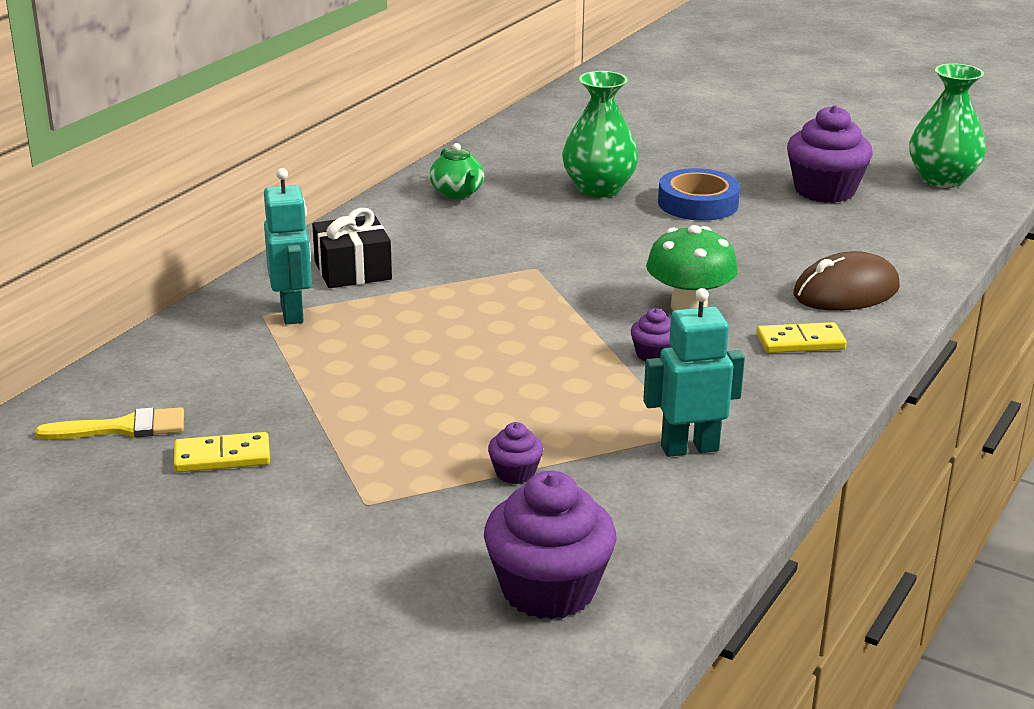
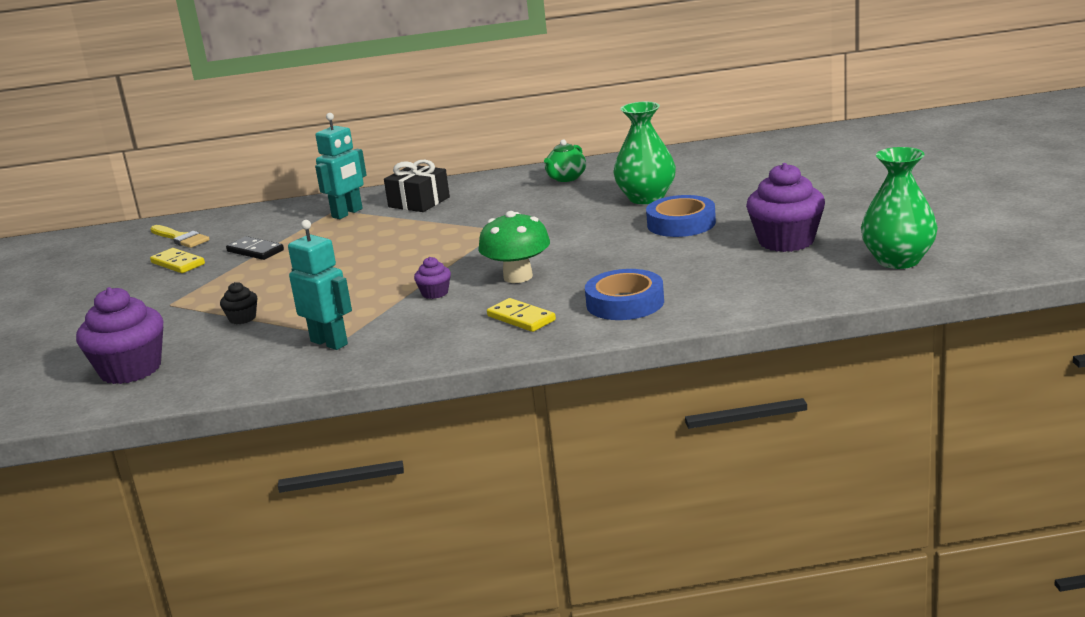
camera: 55 degrees right, 5 degrees down
(295, 399) = (255, 251): none -> black domino
(515, 473) = (242, 318): purple cupcake -> black cupcake
(846, 291) = (625, 303): brown mouse -> blue tape

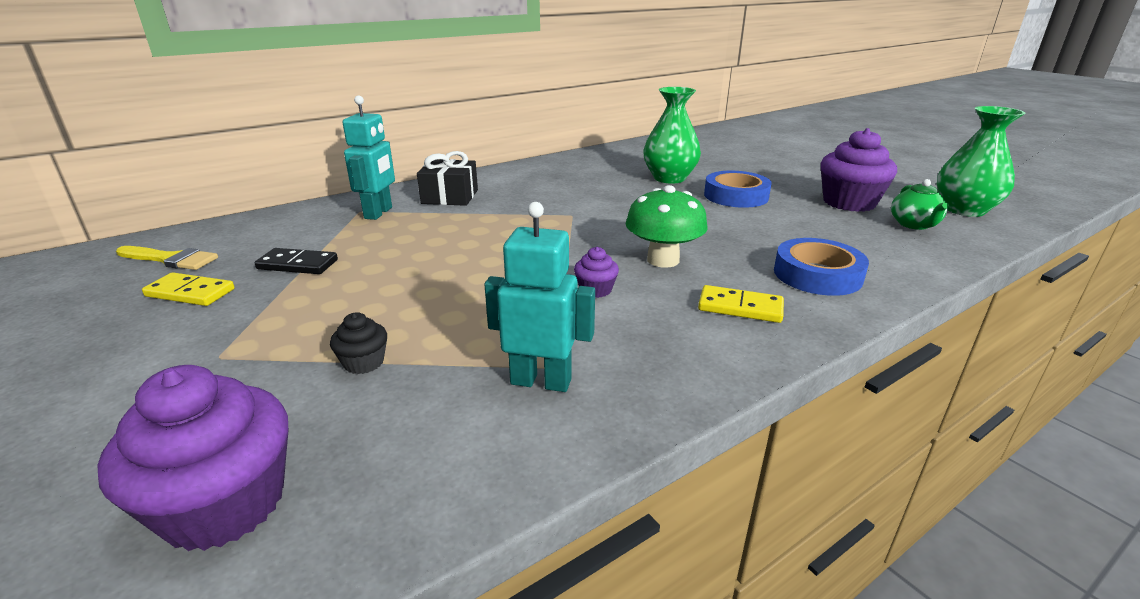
camera: 30 degrees left, 5 degrees up
(566, 178) = (571, 168): green teapot -> green teapot (914, 225)

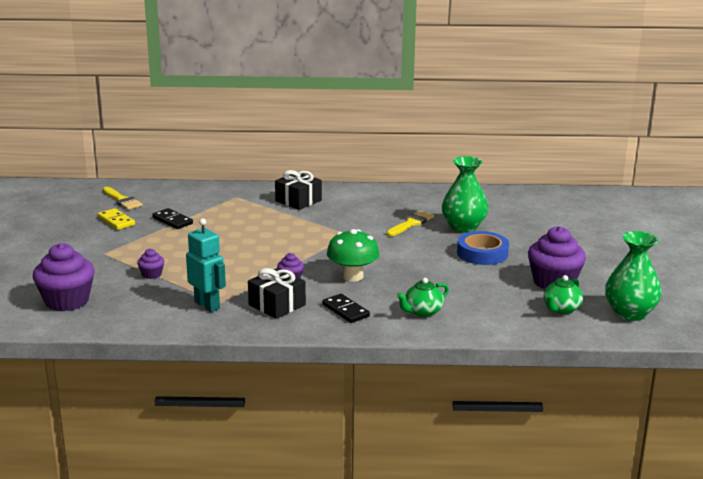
camera: 35 degrees right, 5 degrees down
(364, 362) = (151, 274): black cupcake -> purple cupcake
(379, 213) = (245, 201): turquoise robot -> none
(615, 188) = (411, 223): none -> yellow brush
(643, 336) = (277, 305): none -> black gift
(740, 307) = (346, 310): yellow domino -> black domino
(817, 275) = (422, 311): blue tape -> green teapot

